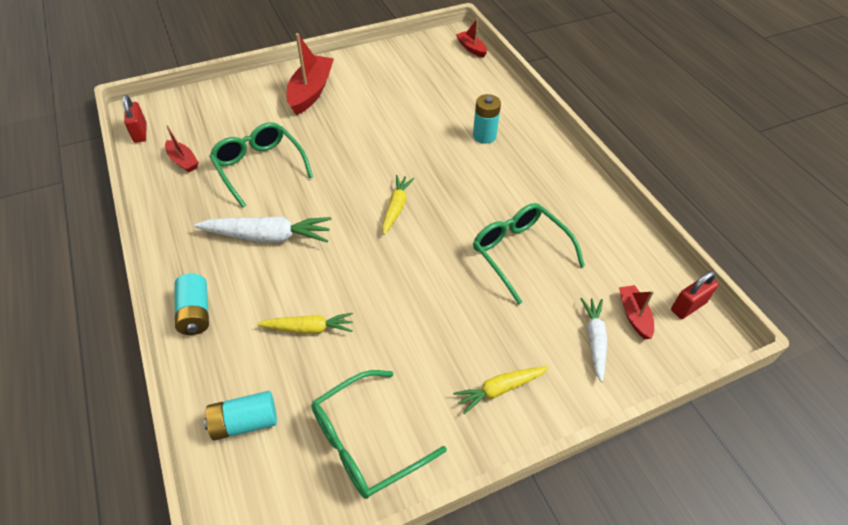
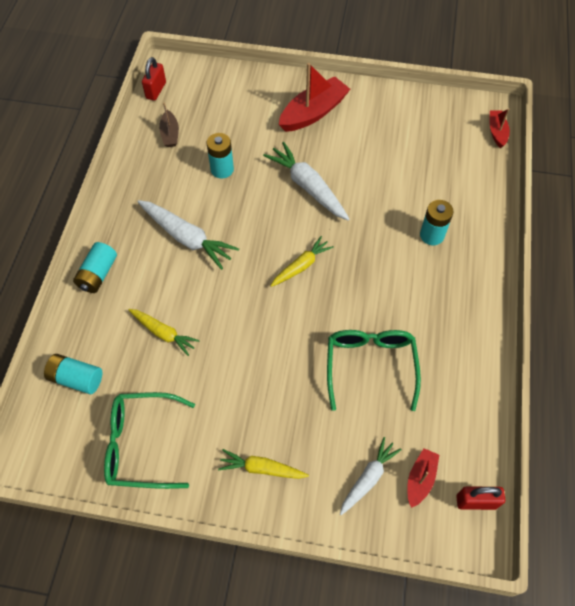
camera: 35 degrees right, 10 degrees up
(183, 161) = (170, 134): red boat -> brown boat
(259, 167) = (222, 169): green glasses -> turquoise battery
(351, 146) = (308, 187): none -> white carrot

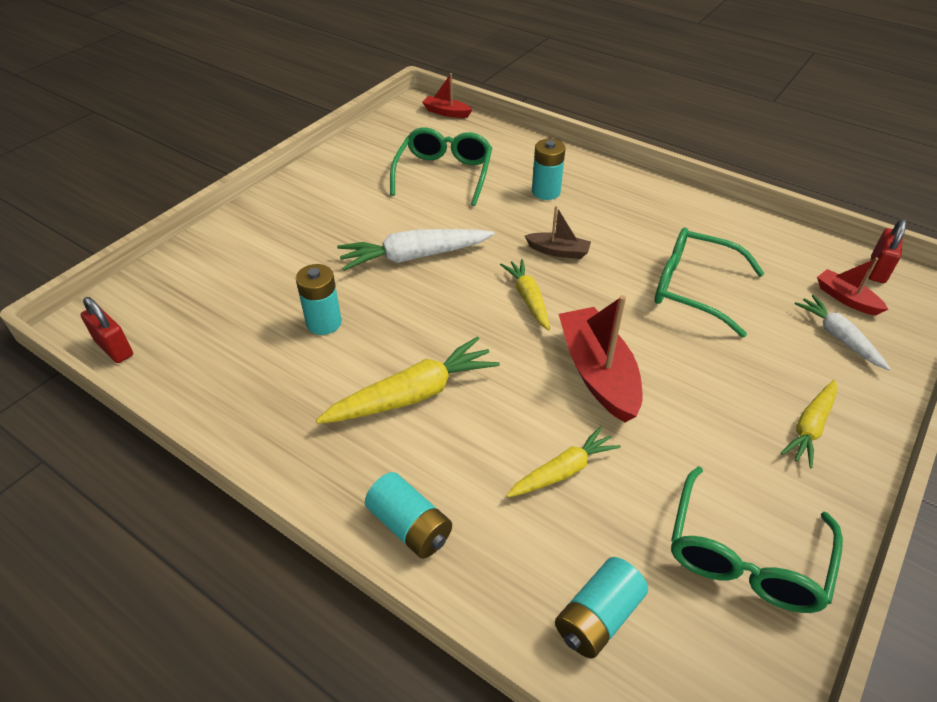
camera: 65 degrees left, 15 degrees down
(170, 134) = (212, 357): brown boat -> brown boat (558, 251)
(187, 238) = (413, 394): white carrot -> yellow carrot
(313, 113) = (306, 217): red boat -> red boat (598, 373)
(412, 164) = (444, 174): none -> green glasses

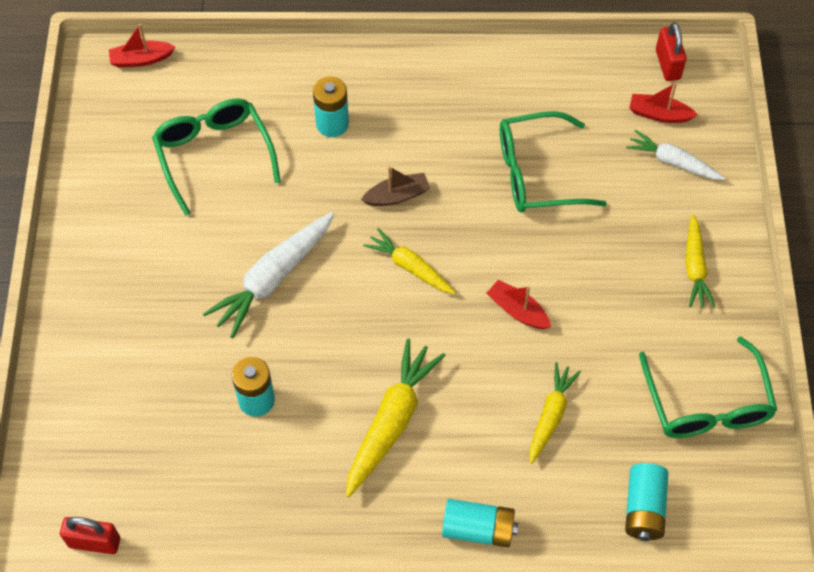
camera: 35 degrees left, 15 degrees up
(598, 373) = (517, 310): red boat -> red boat, size x0.54

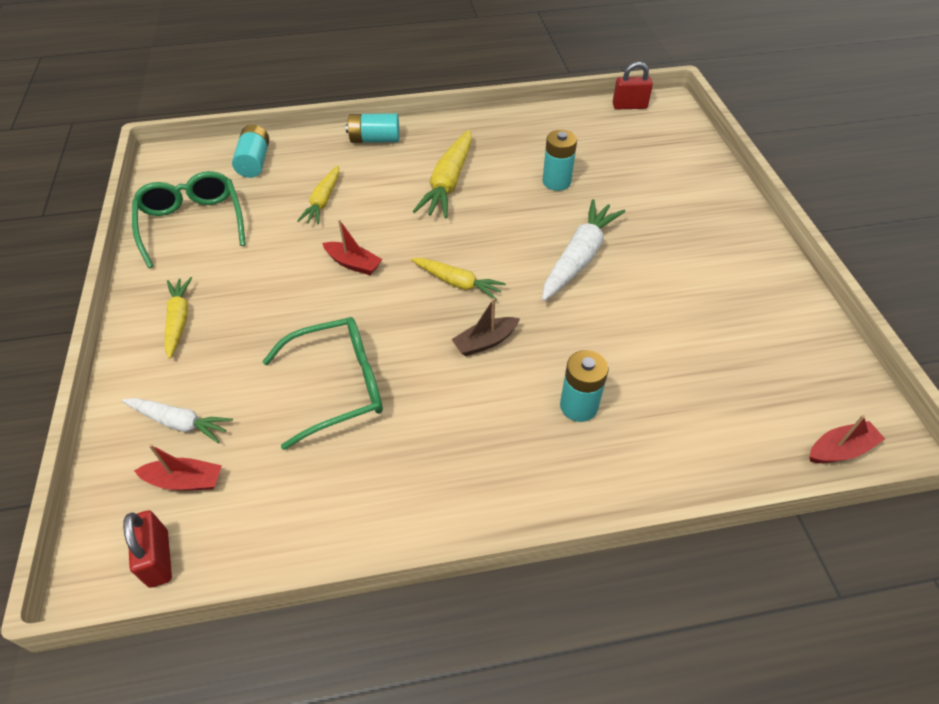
camera: 170 degrees right, 10 degrees down
(214, 154) = (690, 353): green glasses -> none

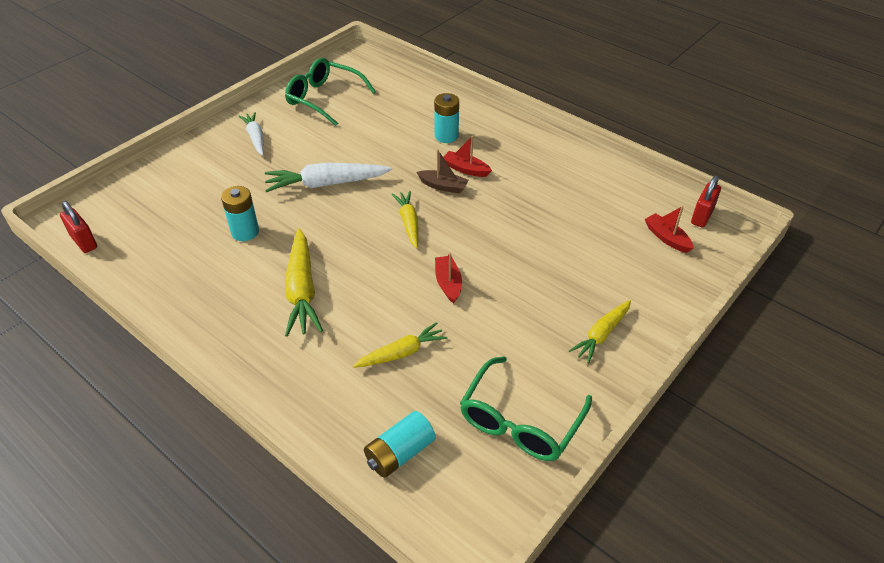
camera: 130 degrees left, 5 degrees down
(179, 423) = (649, 268): white carrot -> white carrot (256, 138)
(338, 386) = (544, 222): green glasses -> green glasses (324, 98)
(375, 139) = (279, 383): turquoise battery -> none
(448, 183) = (302, 290): yellow carrot -> yellow carrot turned 105 degrees clockwise
(840, 449) = (380, 63): red boat -> red boat (465, 169)

